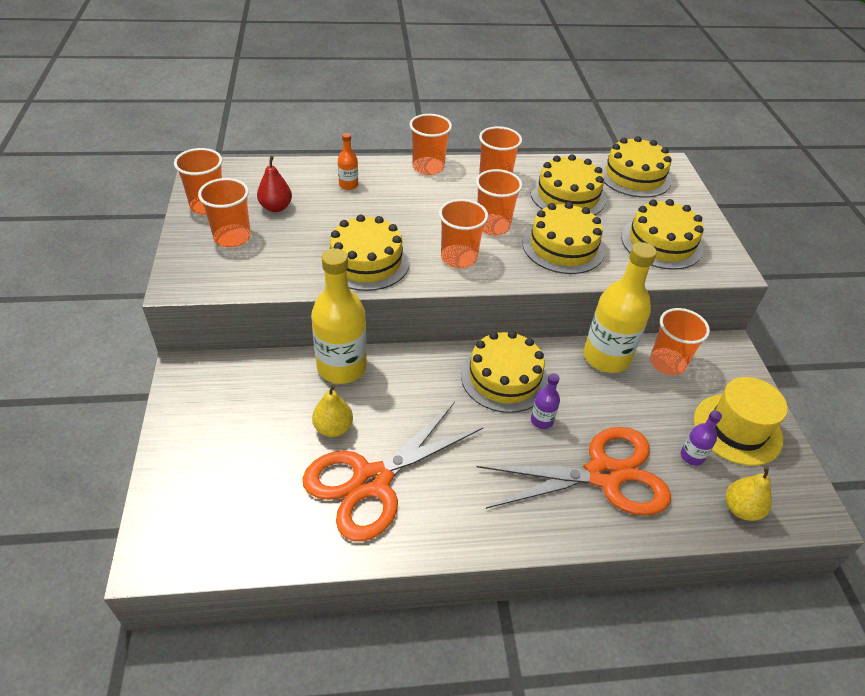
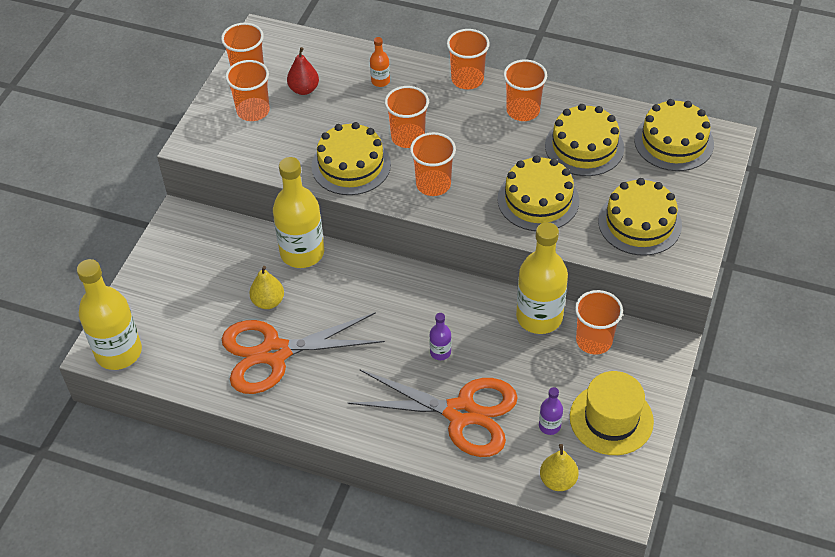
camera: 30 degrees right, 5 degrees up
(179, 548) = (118, 352): none -> yellow bottle
(492, 226) = (486, 160): orange cup -> orange cup (408, 137)
(504, 377) = (433, 305): yellow cake -> none

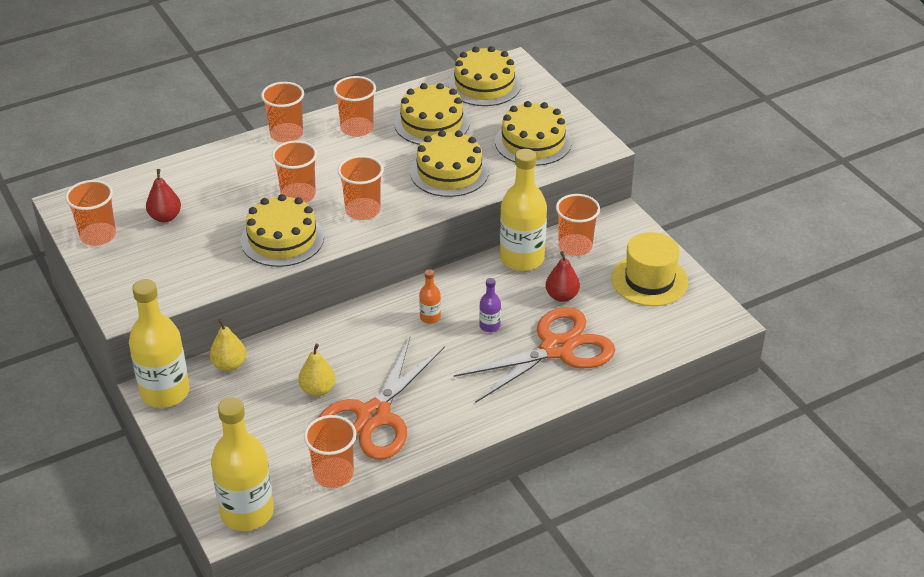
camera: 50 degrees left, 10 degrees down
(253, 111) = (144, 257): orange cup -> orange cup (333, 474)
(302, 252) = (295, 341): yellow bottle -> yellow bottle (165, 392)
(380, 81) = (220, 175): orange bottle -> orange bottle (430, 317)
(525, 374) = (562, 296): none -> red pear
(549, 426) = (620, 312): purple bottle -> none
(558, 480) = (670, 337): yellow pear -> yellow pear (229, 365)

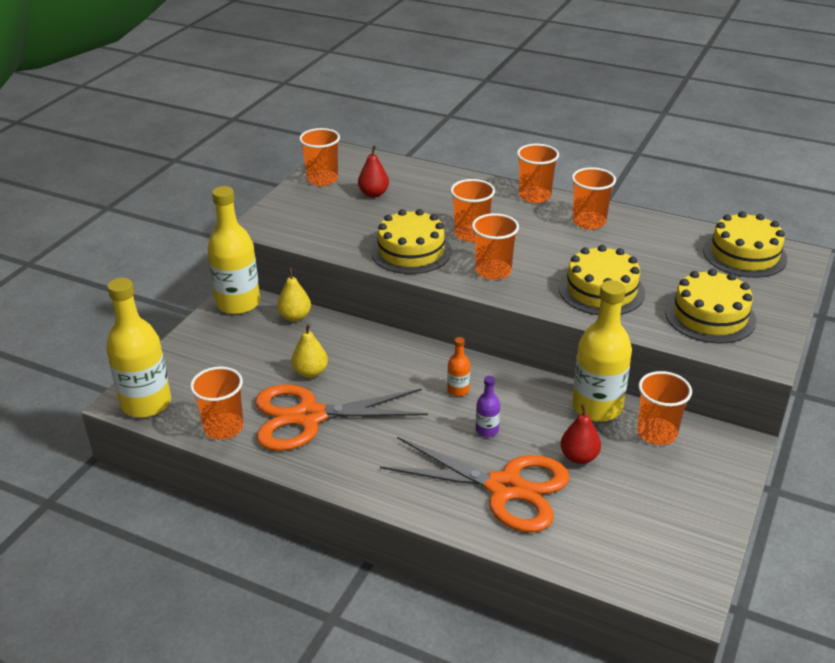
camera: 55 degrees right, 5 degrees down
(431, 123) = (651, 252): yellow cake -> none
(649, 280) = (676, 508): yellow hat -> none

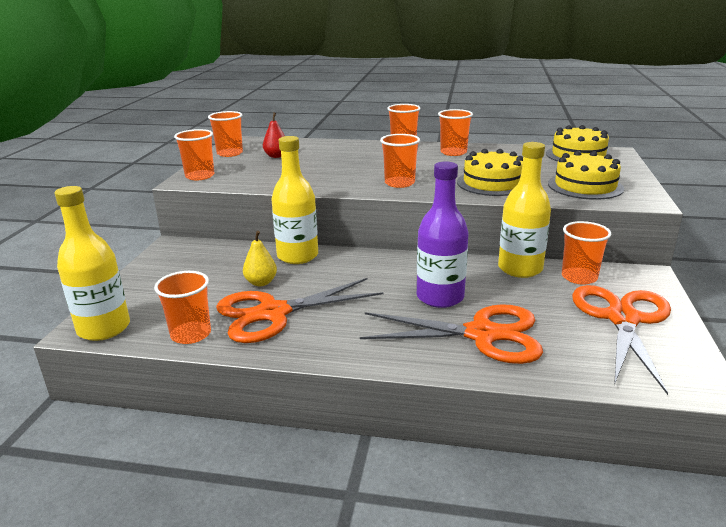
camera: 15 degrees left, 10 degrees down
(238, 303) = (176, 247): yellow bottle -> yellow bottle (297, 256)
(295, 317) = (231, 249): yellow pear -> none
(411, 251) = (325, 180): yellow cake -> none
(458, 390) = (399, 275): orange bottle -> none
(471, 234) = (368, 167): orange cup -> orange cup (200, 176)
(487, 430) = (440, 297): purple bottle -> purple bottle, size x2.24
(579, 457) = (529, 302): red pear -> none
(666, 499) = (622, 319): none -> orange scissors

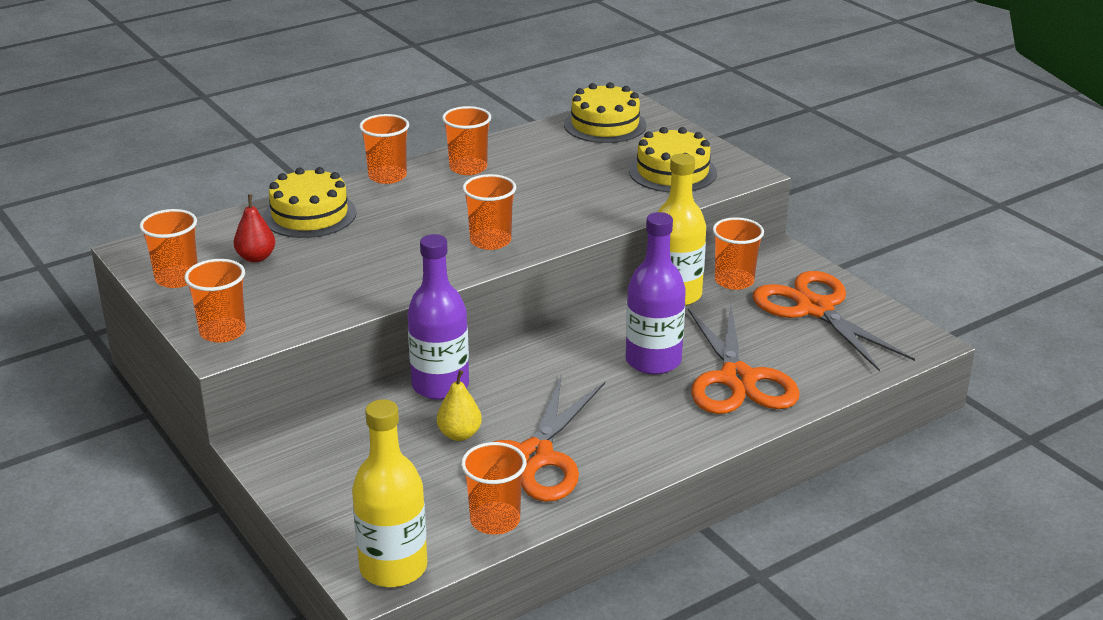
camera: 45 degrees left, 5 degrees up
(297, 256) = (440, 385): yellow bottle -> purple bottle
(482, 334) = (737, 379): orange scissors -> orange scissors turned 120 degrees clockwise
(492, 183) = (583, 202): yellow cake -> yellow cake (309, 215)

